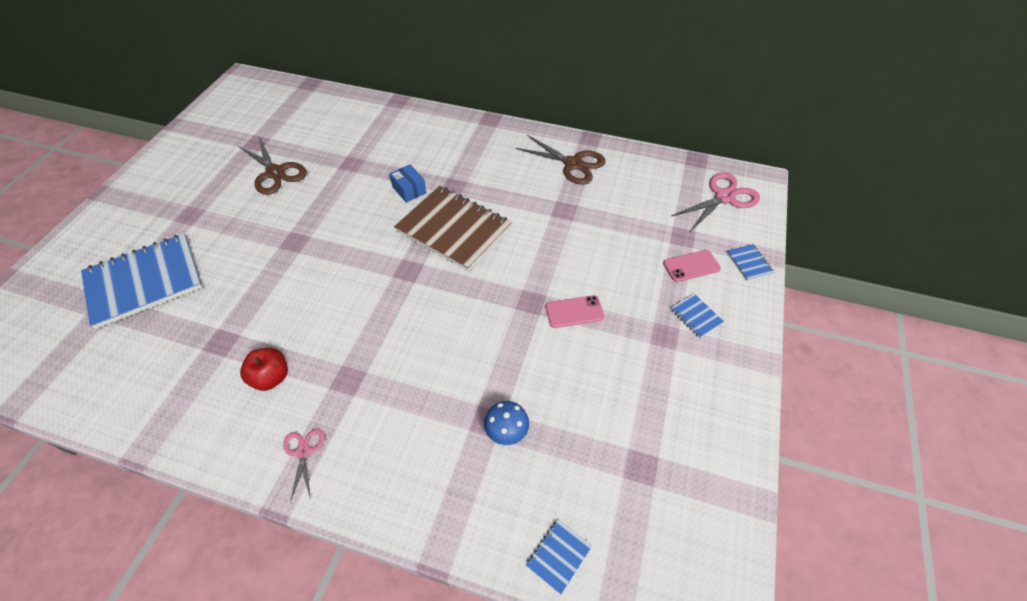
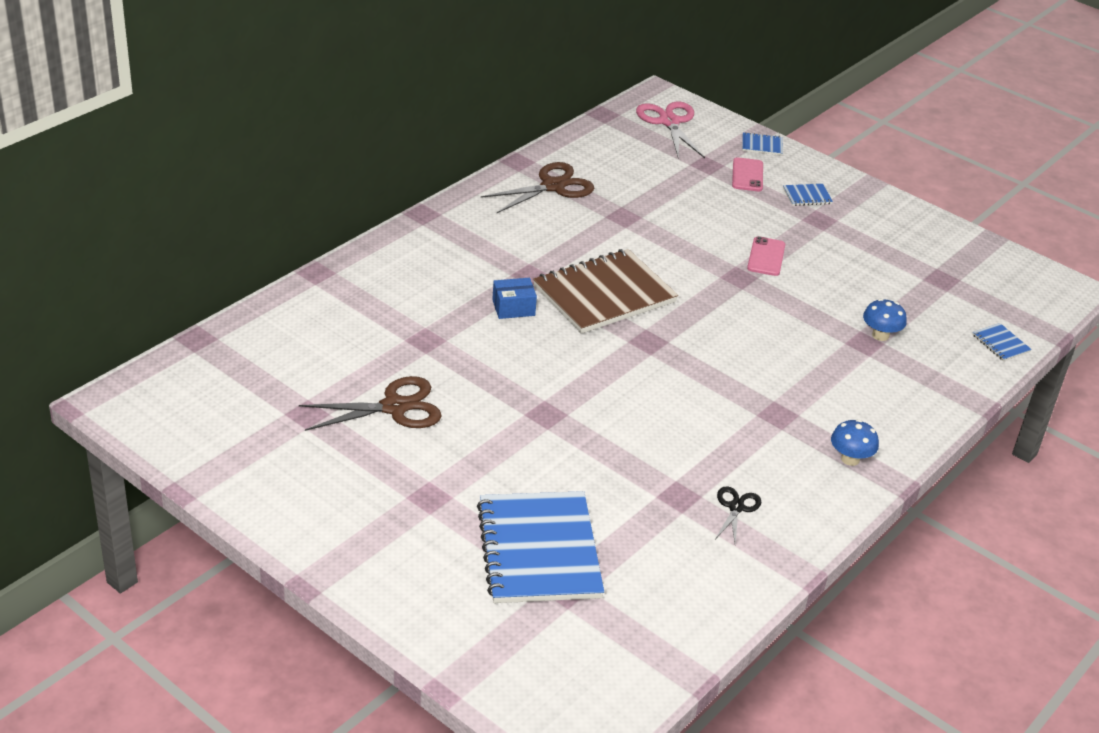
camera: 70 degrees left, 15 degrees down
(215, 382) = (736, 507): none -> black scissors
(271, 377) = (749, 466): red apple -> none
(303, 452) = (850, 459): pink scissors -> blue mushroom

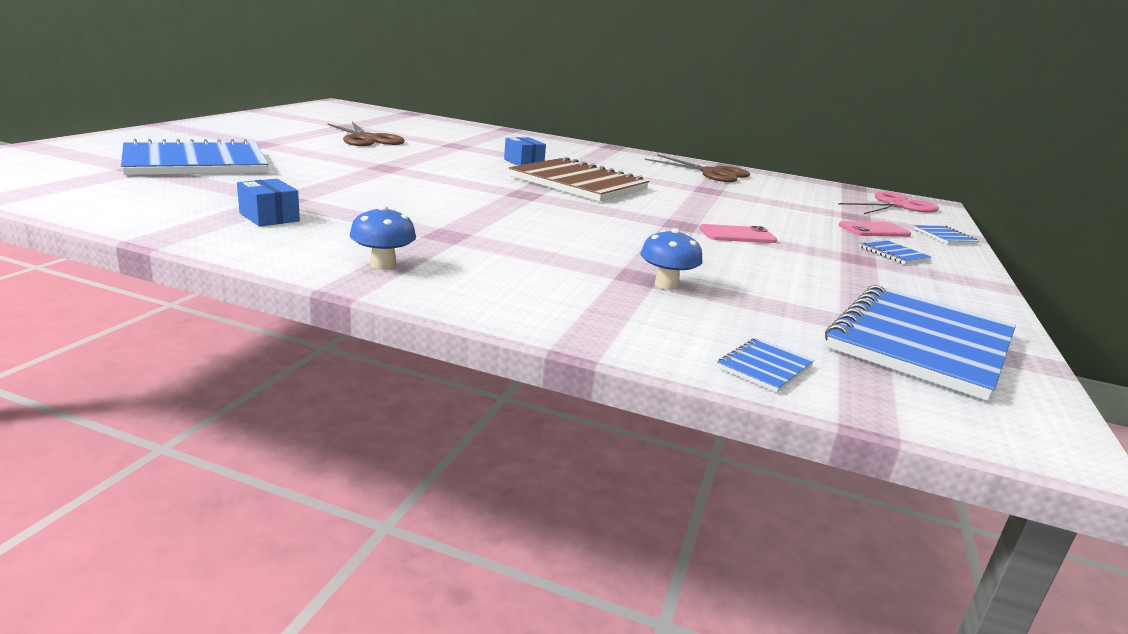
camera: 70 degrees right, 15 degrees down
(736, 507) = (269, 217): black scissors -> blue box
(966, 270) = (920, 343): none -> blue notebook

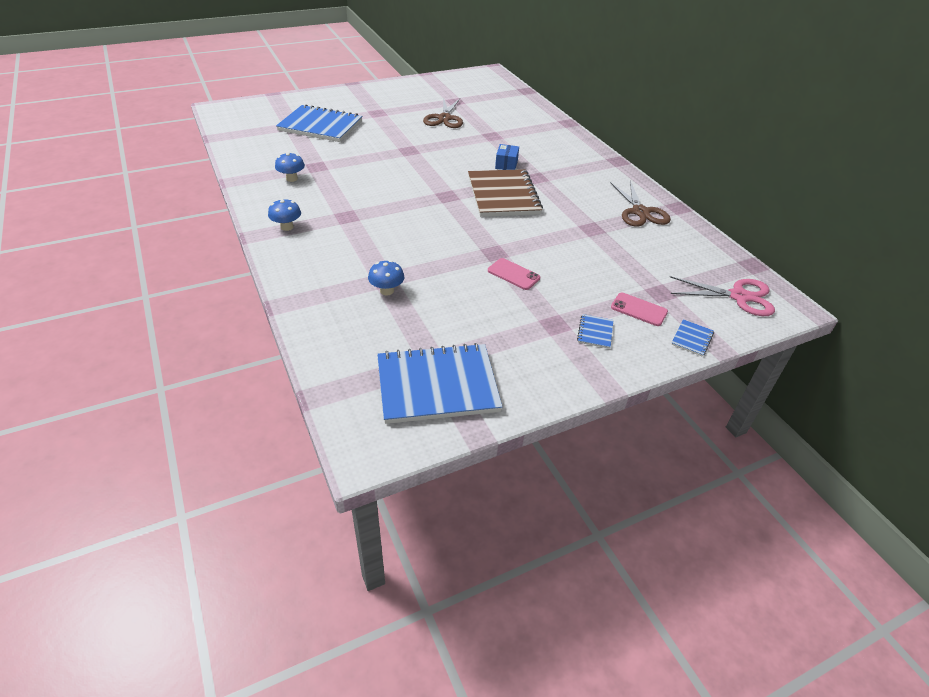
camera: 45 degrees right, 20 degrees up
(269, 217) = (292, 178): blue box -> blue mushroom
(764, 367) = (329, 353): blue notebook -> none

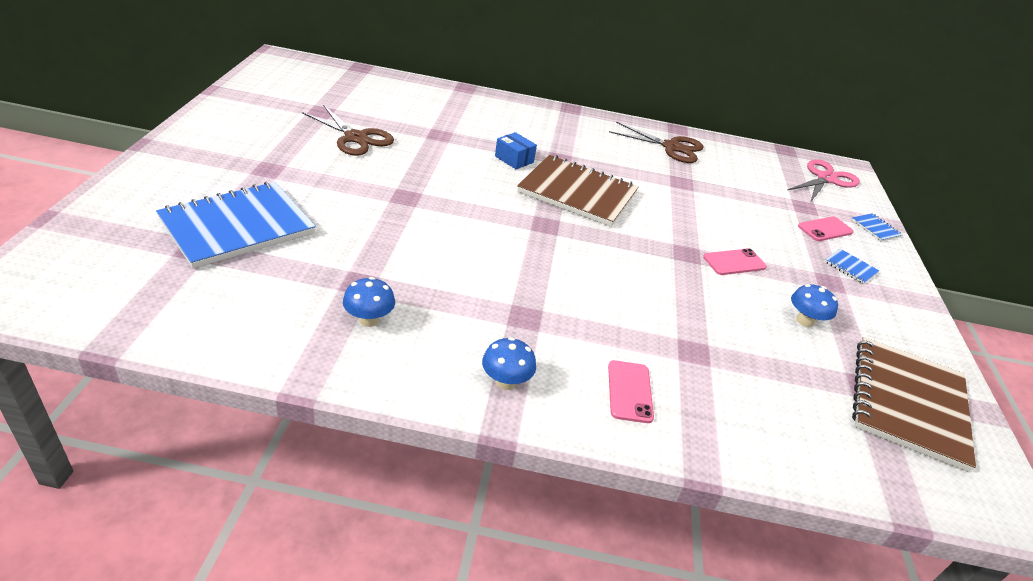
camera: 60 degrees left, 5 degrees down
(320, 265) = (629, 391): none -> pink phone
(387, 291) = (718, 360): blue mushroom -> blue mushroom (804, 321)
(437, 385) = (908, 403): blue notebook -> brown notebook

